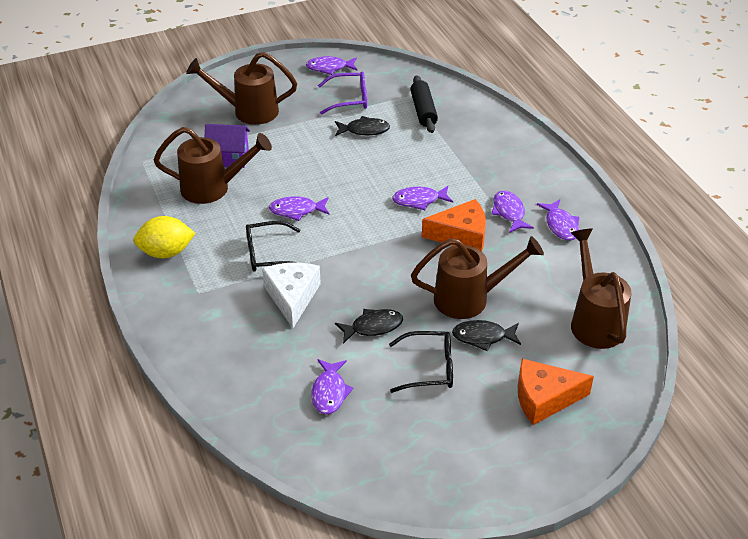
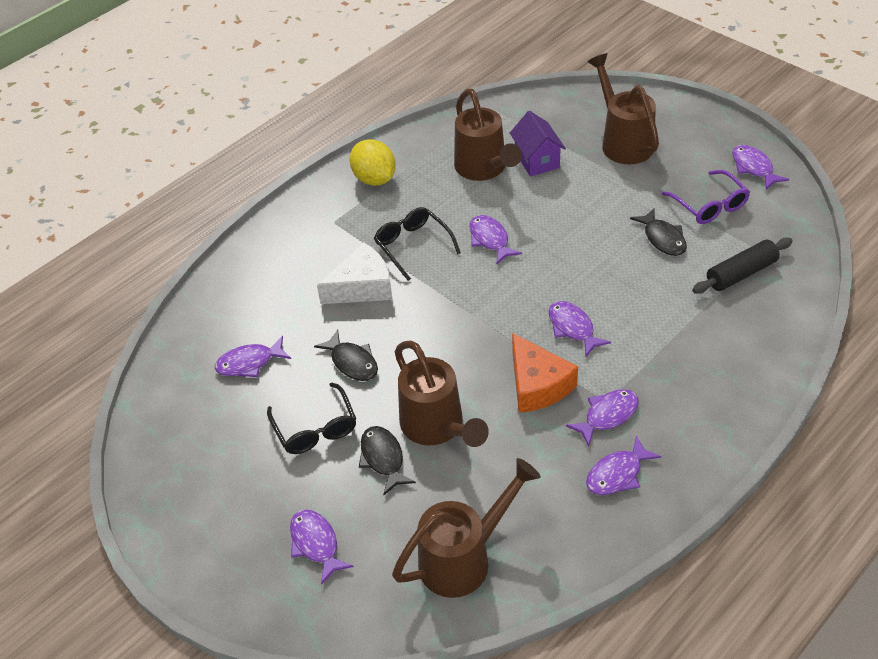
camera: 70 degrees right, 5 degrees up
(544, 398) = (316, 544): orange cheese -> purple fish

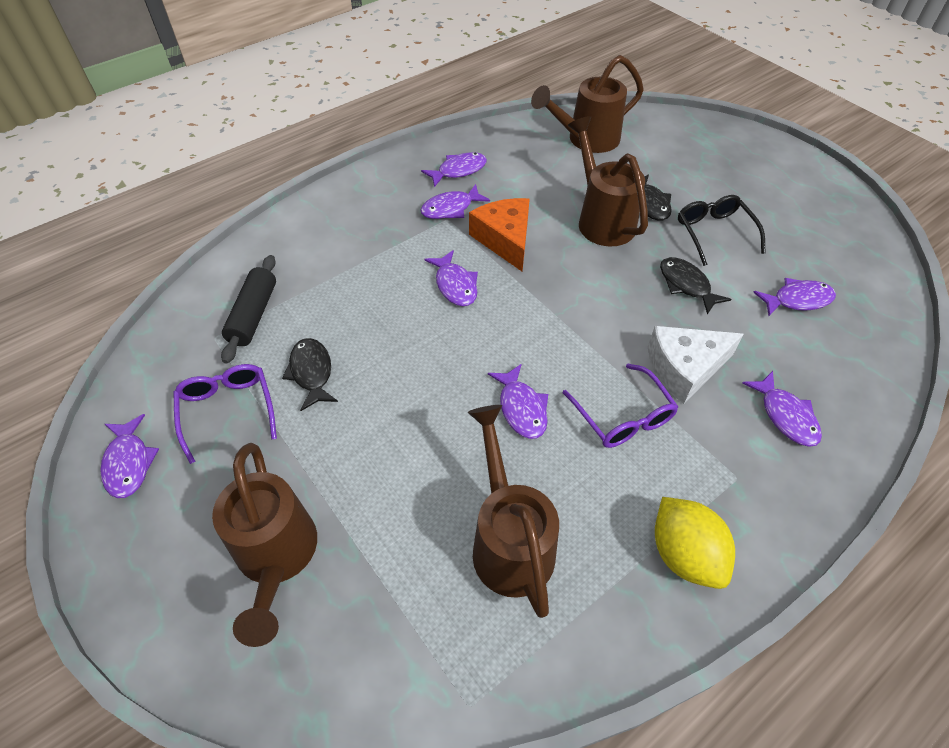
camera: 175 degrees left, 5 degrees up
(316, 544) = (698, 159): purple fish -> purple fish (785, 416)
(413, 246) = (623, 416): black glasses -> purple glasses
(537, 160) = (423, 543): purple house -> none
(741, 273) = (253, 315): black rolling pin -> black rolling pin turned 60 degrees counterclockwise

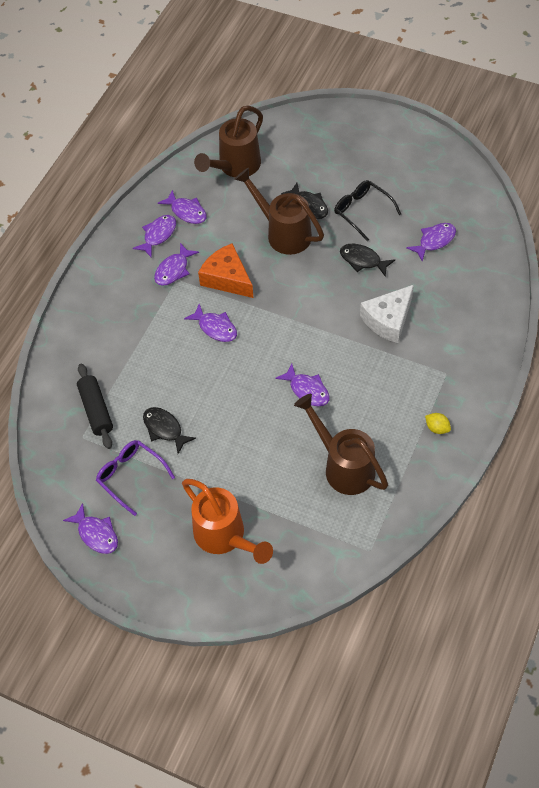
camera: 25 degrees left, 5 degrees up
(277, 557) = (224, 537): brown watering can -> orange watering can
(623, 416) = (368, 367): purple glasses -> none
(684, 554) = (437, 428): yellow lemon -> yellow lemon, size x0.50
(785, 416) = (457, 323): purple fish -> purple fish (186, 212)

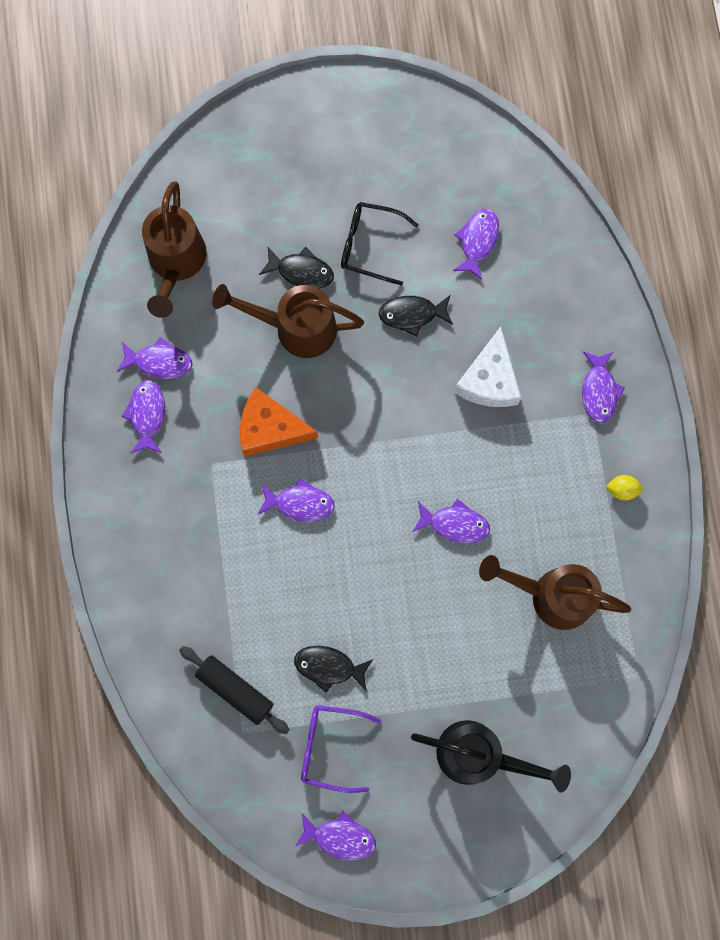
camera: 35 degrees left, 20 degrees up
(173, 270) = (199, 453): purple fish -> purple fish (599, 391)
(224, 537) = (479, 755): orange watering can -> black watering can

